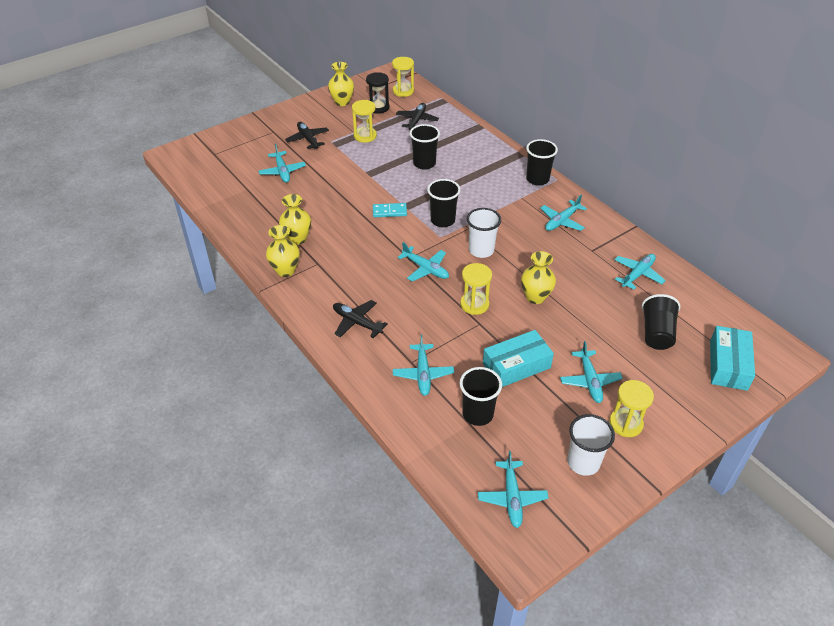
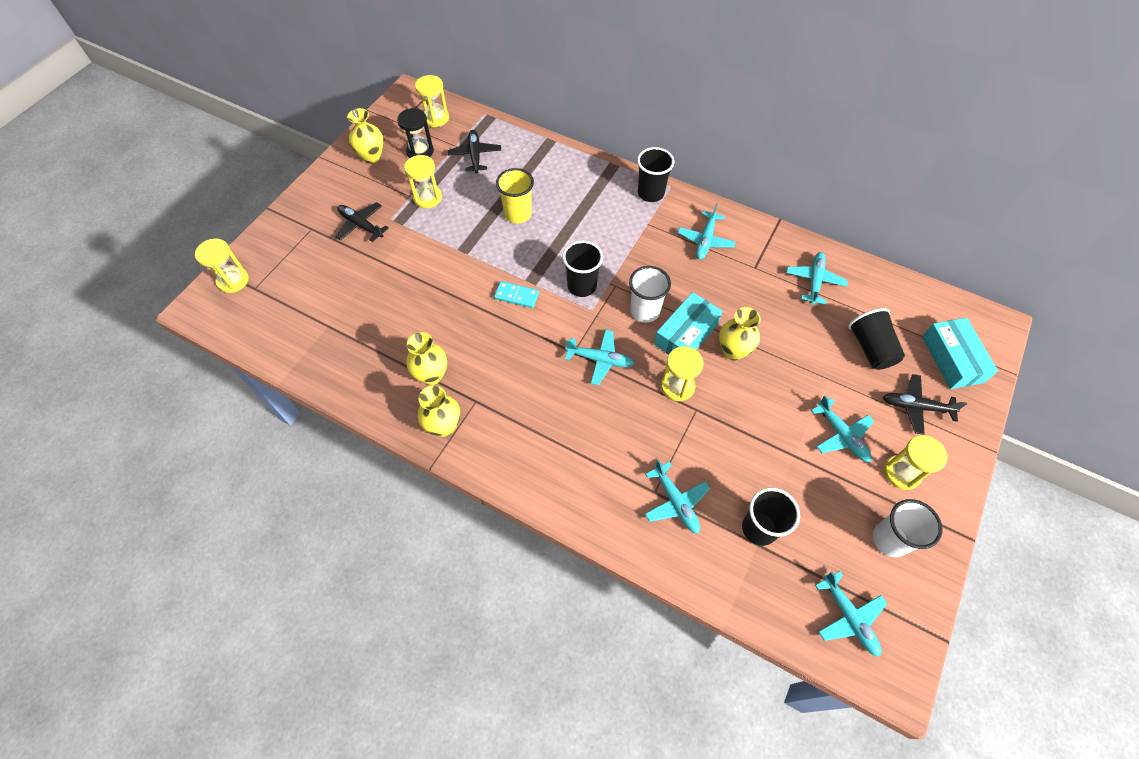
camera: 25 degrees left, 15 degrees up
(203, 146) = (233, 280): none -> yellow hourglass
(282, 171) = (357, 284): turquoise plane -> none
(357, 322) = (567, 465): black plane -> black plane (916, 407)
(389, 211) = (516, 296): turquoise domino -> turquoise domino turned 45 degrees clockwise
(424, 163) = (518, 214): black cup -> yellow cup
(516, 365) = (762, 448): turquoise box -> turquoise box (686, 334)

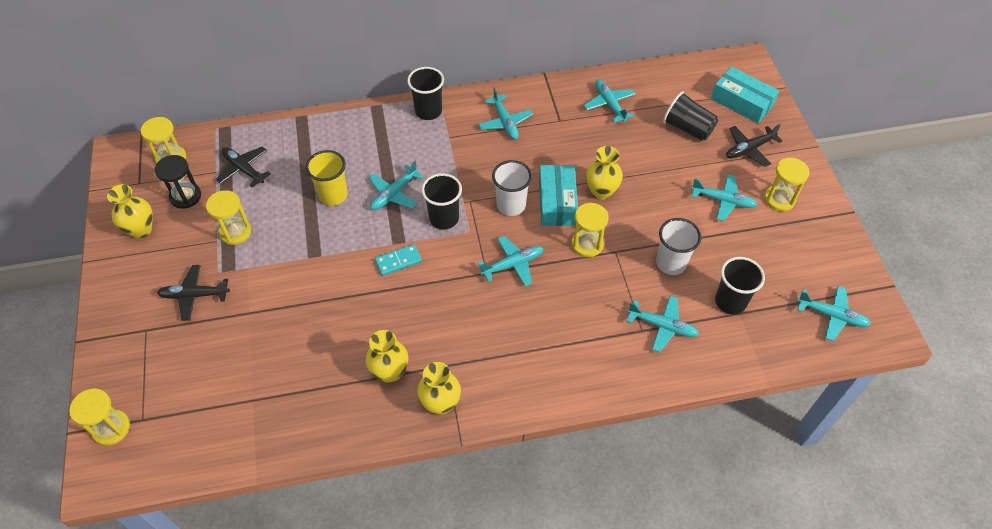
camera: 40 degrees left, 5 degrees down
(563, 242) = (394, 194): none -> turquoise plane
(889, 539) = (810, 248): white cup -> white cup (671, 263)

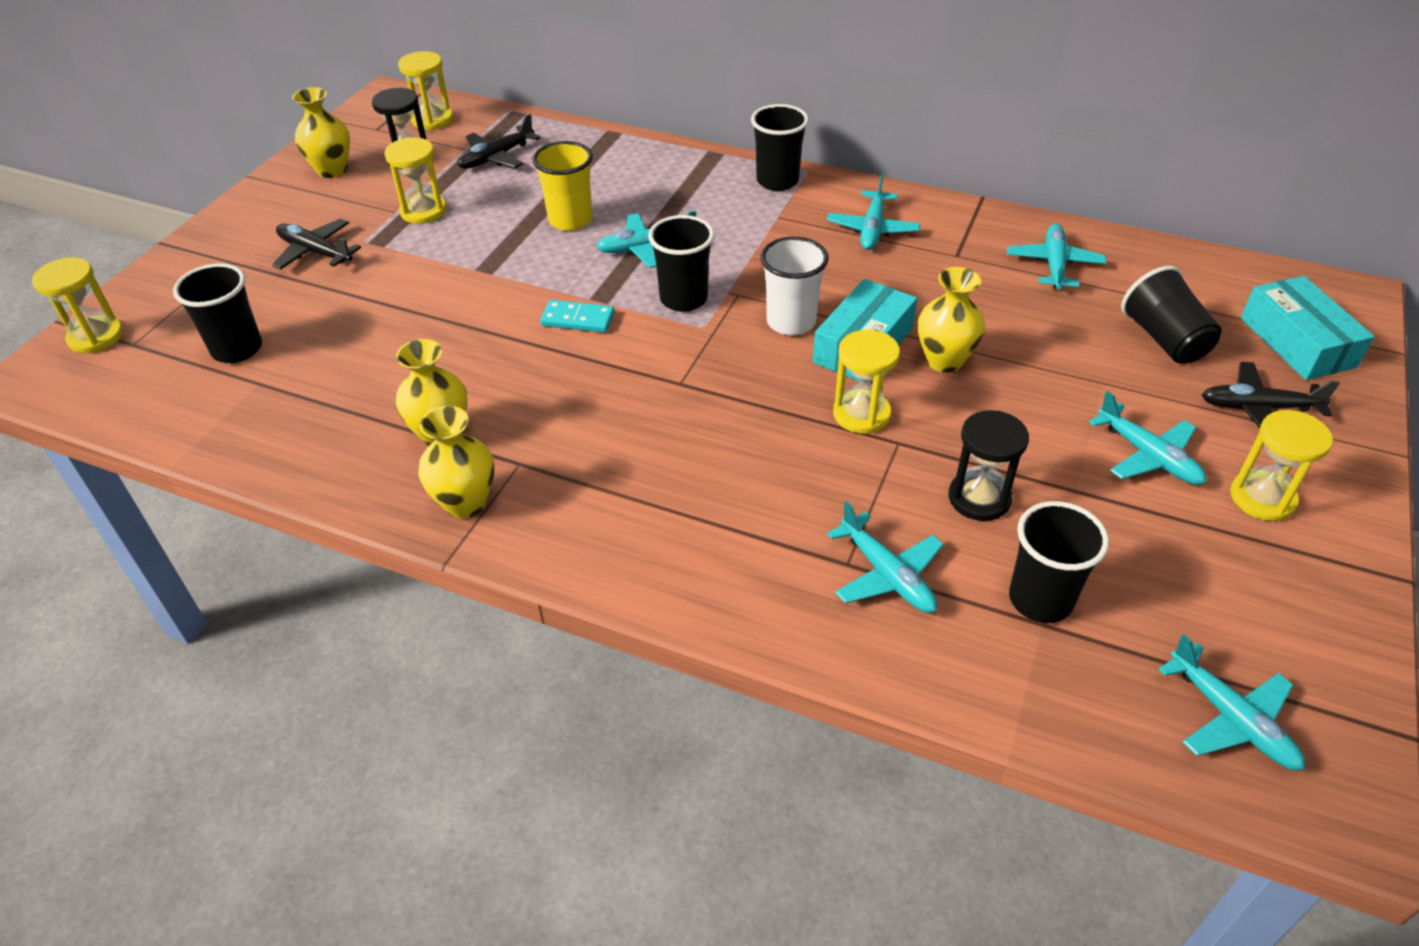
camera: 35 degrees right, 10 degrees down
(215, 386) = (237, 349): none -> black cup
(244, 169) = (497, 157): black plane -> black plane turned 120 degrees counterclockwise
(512, 264) = (726, 390): turquoise plane -> none
(671, 263) = (979, 498): white cup -> black hourglass

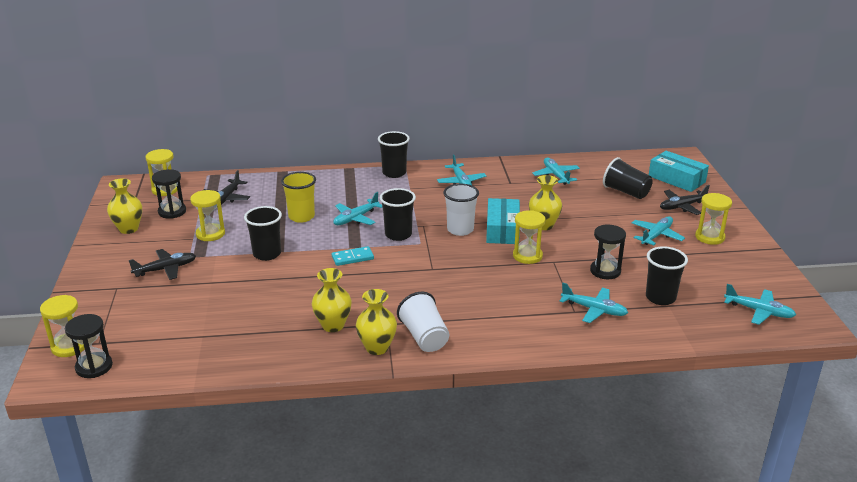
camera: 30 degrees left, 15 degrees down
(92, 382) = (94, 367): none -> black hourglass
(237, 349) = (170, 325): black cup -> black cup (267, 254)
(315, 252) = (165, 269): black plane -> black plane turned 150 degrees clockwise
(552, 513) = (424, 337): none -> white cup
(1148, 456) = (656, 235): turquoise plane -> turquoise plane turned 75 degrees counterclockwise

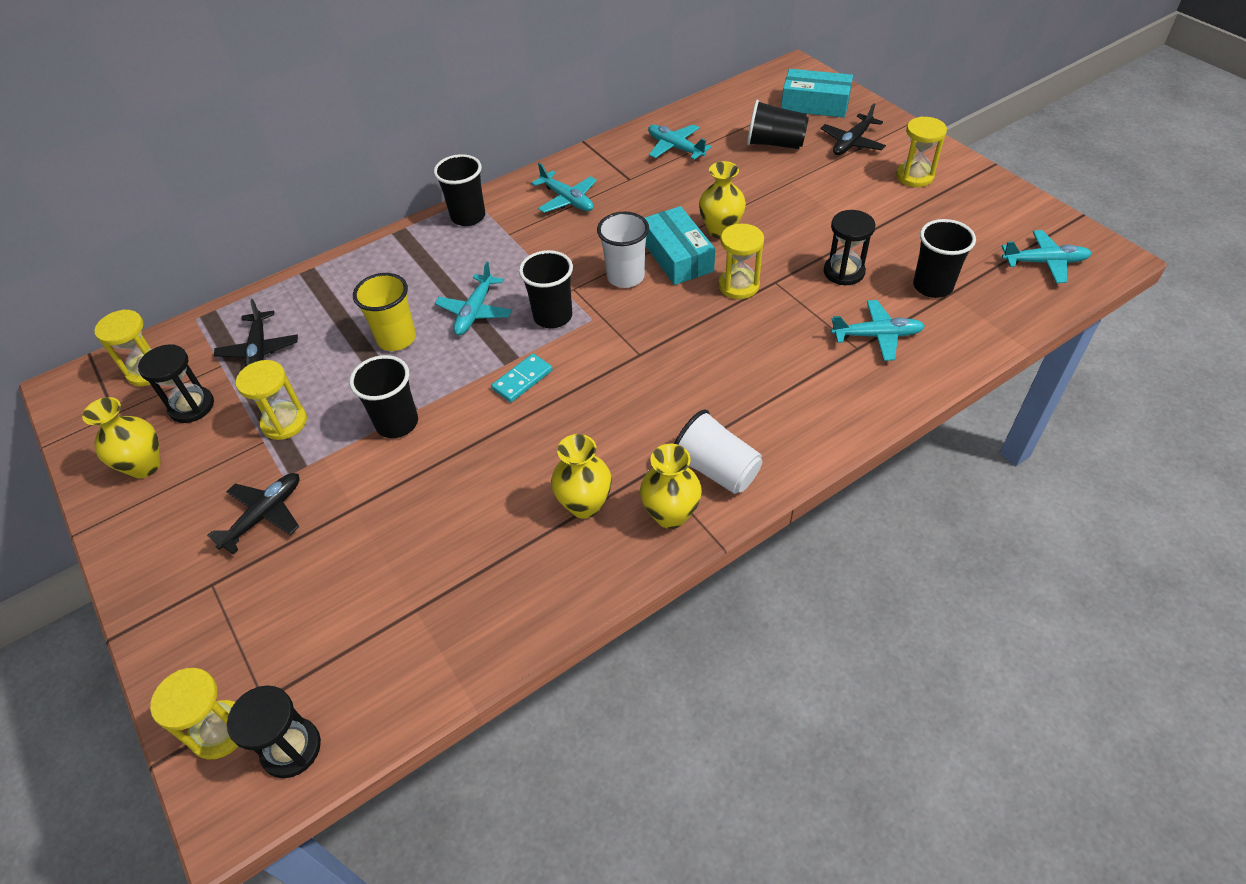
camera: 25 degrees left, 20 degrees up
(656, 235) = (857, 196): turquoise plane -> none

